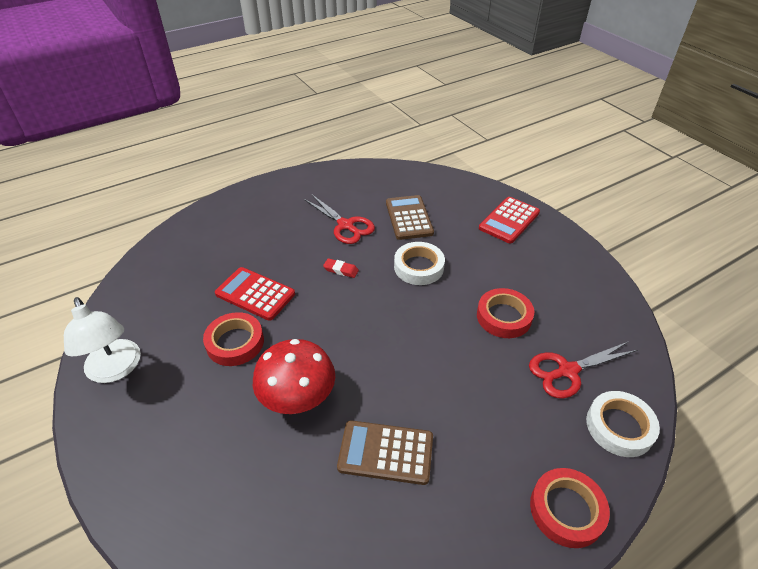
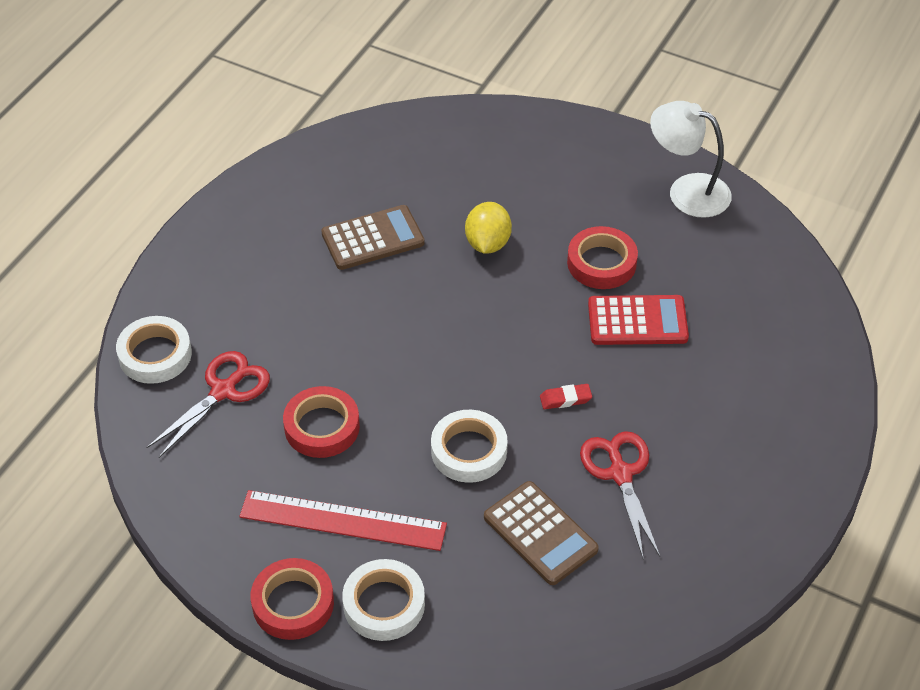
camera: 150 degrees right, 5 degrees up
(298, 399) = (487, 243): red mushroom -> yellow lemon
(345, 225) = (620, 474): red scissors -> red scissors turned 60 degrees clockwise
(509, 220) = (384, 604): red calculator -> white tape
(514, 262) = (343, 521): none -> red ruler
(566, 510) = (192, 264): red tape -> red tape (293, 603)

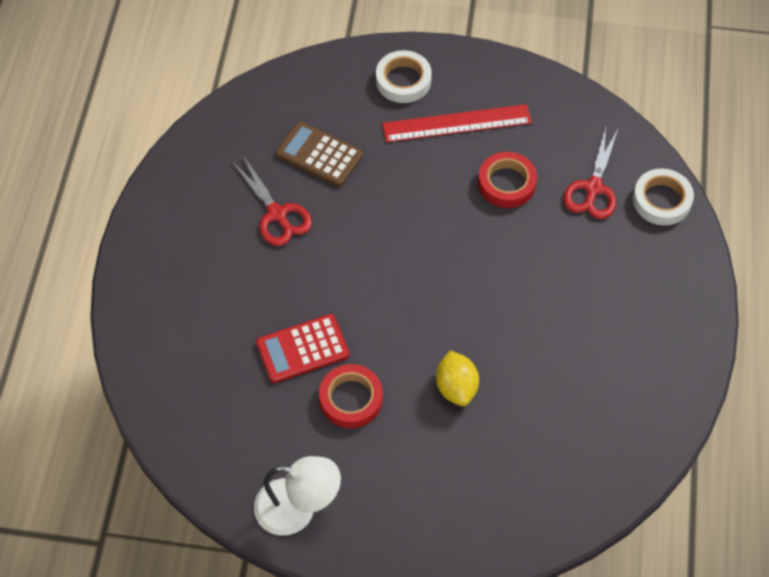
camera: 160 degrees right, 10 degrees up
(293, 603) = (461, 64): red tape -> none
(373, 238) = (555, 360): brown calculator -> none
(469, 451) = (393, 198): white tape -> none
(565, 399) = (337, 261): red eraser -> none

